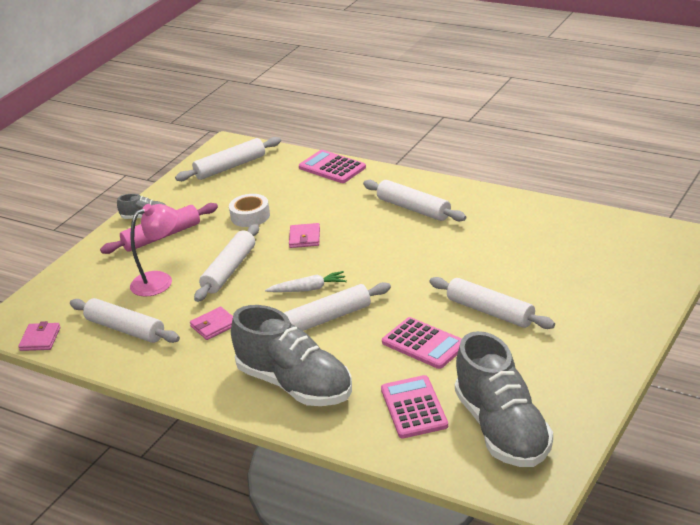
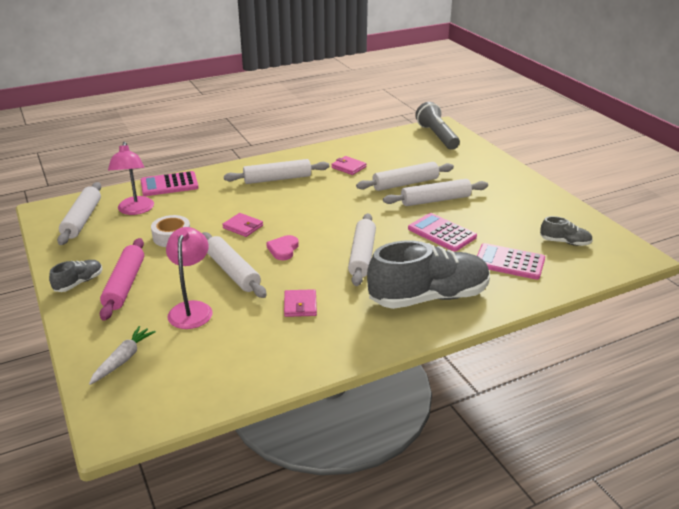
camera: 60 degrees left, 0 degrees up
(40, 339) = (177, 410): pink wallet -> pink wallet (348, 167)
(125, 329) = (238, 352): white rolling pin -> white rolling pin (405, 183)
(271, 178) = (135, 210): none -> pink lamp
(290, 275) = (283, 249): none -> pink heart
(308, 289) = (313, 249): white carrot -> white carrot (123, 359)
(424, 344) = (441, 233): pink calculator -> pink calculator turned 120 degrees counterclockwise
(502, 429) = (565, 242): grey shoe -> grey shoe, size x0.44
(655, 247) = (437, 136): none -> grey flashlight

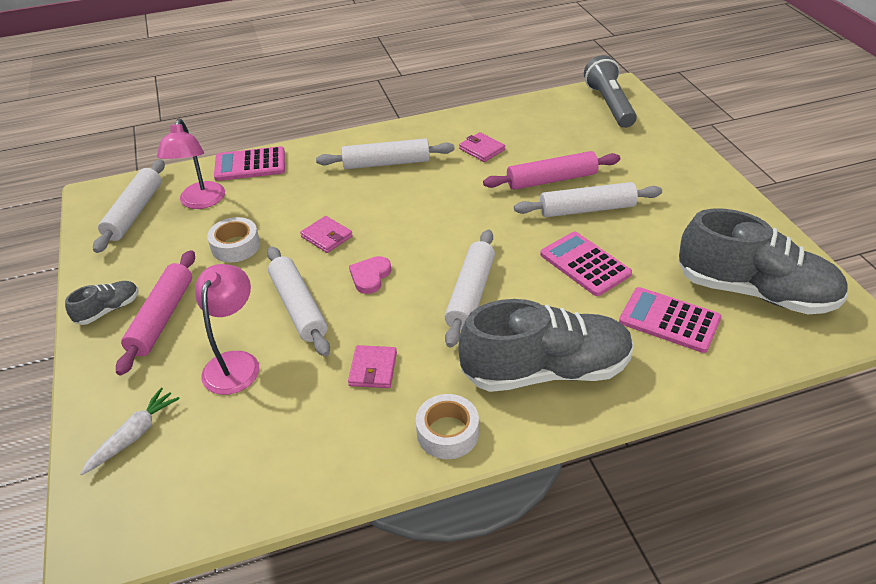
camera: 10 degrees right, 10 degrees up
(366, 339) = (447, 433): none -> white tape
(405, 183) = (551, 180): white rolling pin -> pink rolling pin
(565, 242) = (755, 292): grey shoe -> grey shoe, size x2.26

